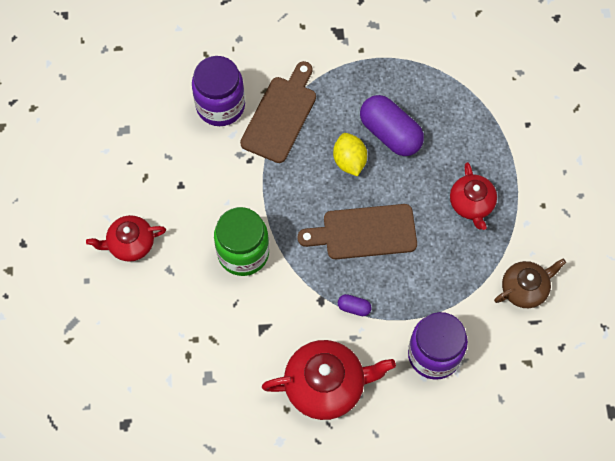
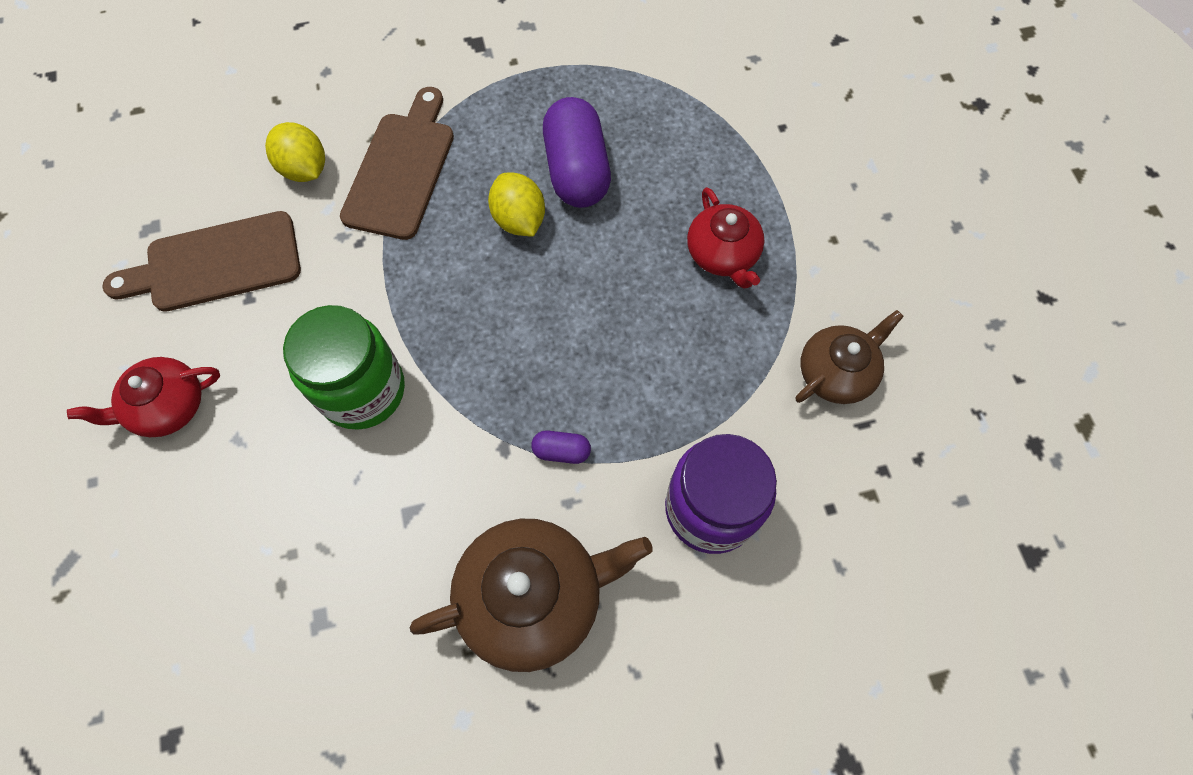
camera: 10 degrees left, 0 degrees up
(220, 106) = (304, 169): purple jar -> yellow lemon
(326, 385) = (533, 596): red teapot -> brown teapot
(364, 232) = (559, 325): brown cutting board -> brown cutting board (216, 264)
(390, 133) = (576, 170): purple capsule -> purple capsule turned 45 degrees clockwise

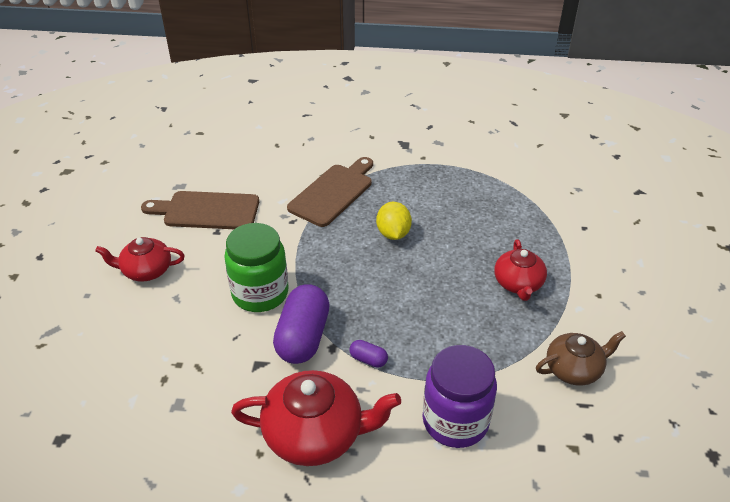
camera: 20 degrees right, 25 degrees down
(304, 169) = (278, 179): yellow lemon -> none
(533, 596) = (315, 434): brown teapot -> red teapot
(576, 170) = (439, 218): purple capsule -> purple capsule (303, 337)

